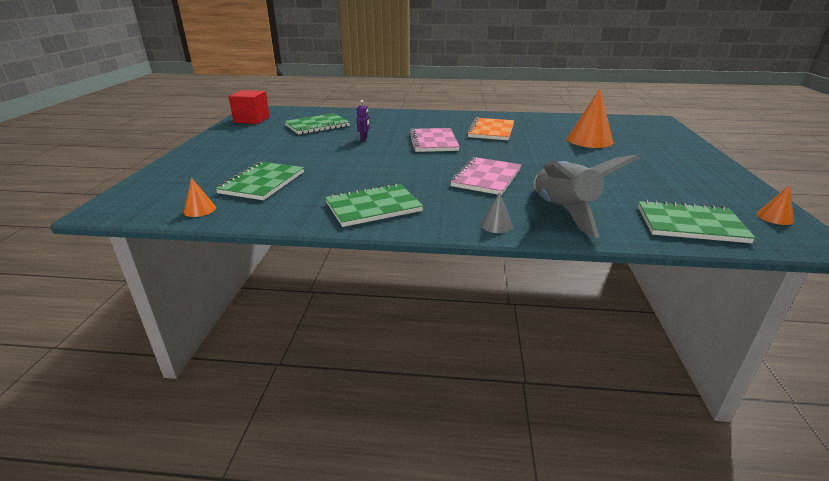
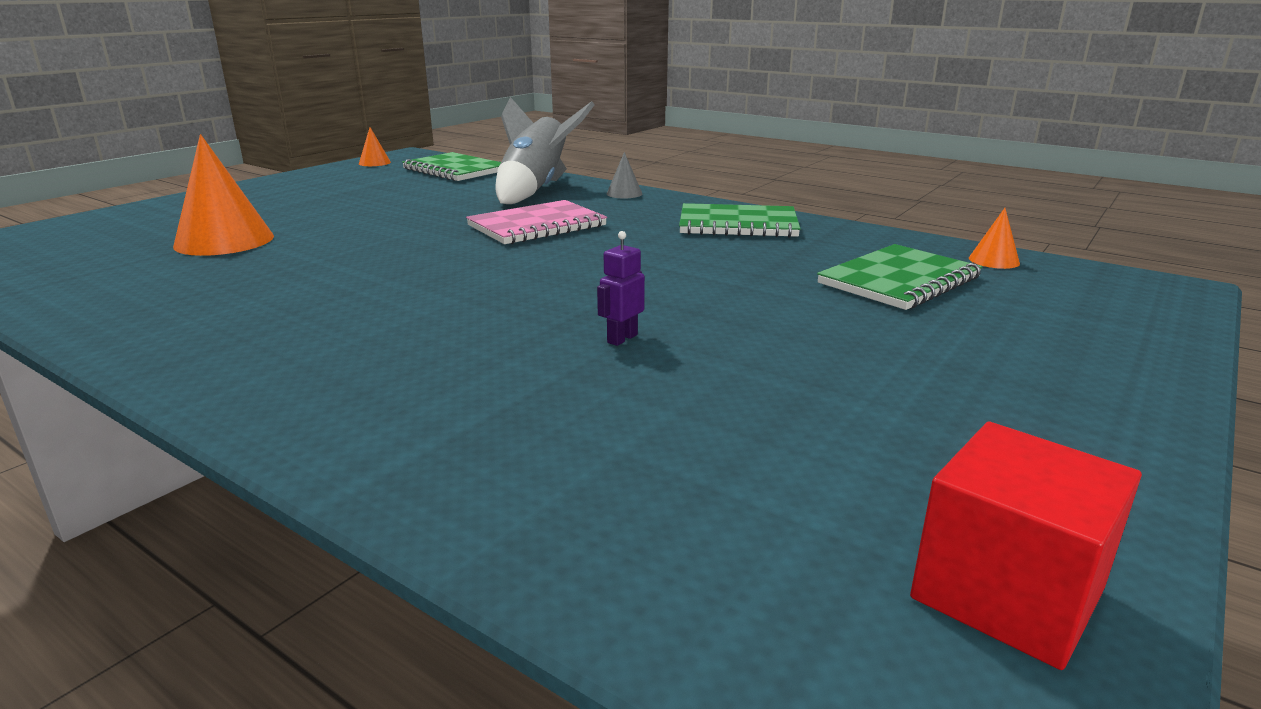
camera: 150 degrees left, 5 degrees down
(317, 126) = (708, 441): green notebook -> none
(433, 142) = (482, 296): pink notebook -> none
(491, 131) = (302, 296): orange notebook -> none

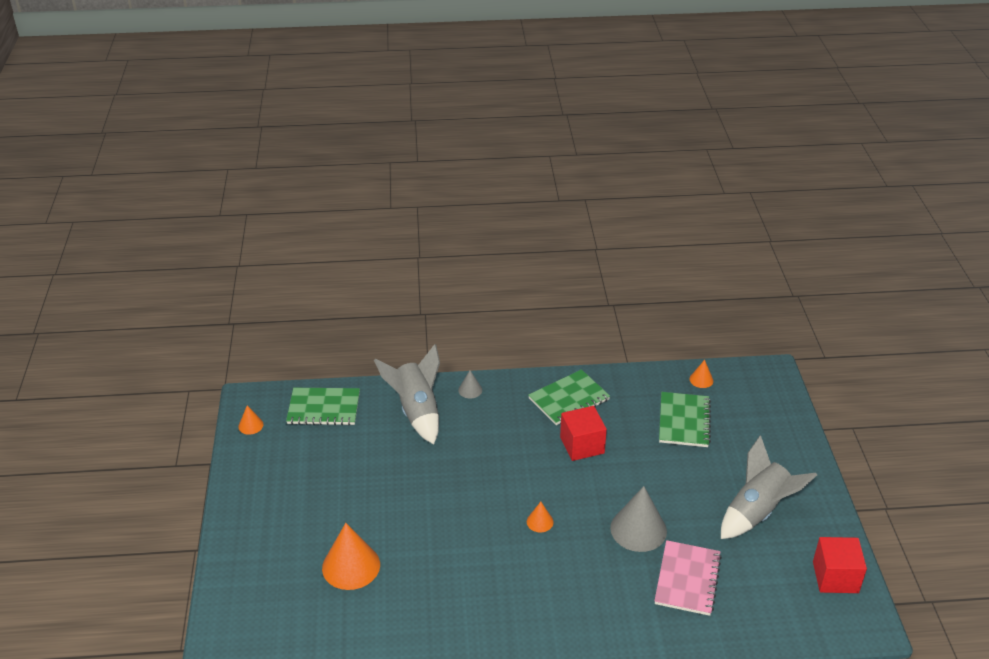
camera: 40 degrees left, 15 degrees up
(493, 284) = (540, 521): none -> orange cone
(537, 226) = (480, 456): pink notebook -> pink notebook (687, 579)
(622, 338) = (638, 529): purple robot -> grey cone
(686, 254) = (582, 445): none -> red cube
(907, 405) = (757, 512): none -> grey rocket

